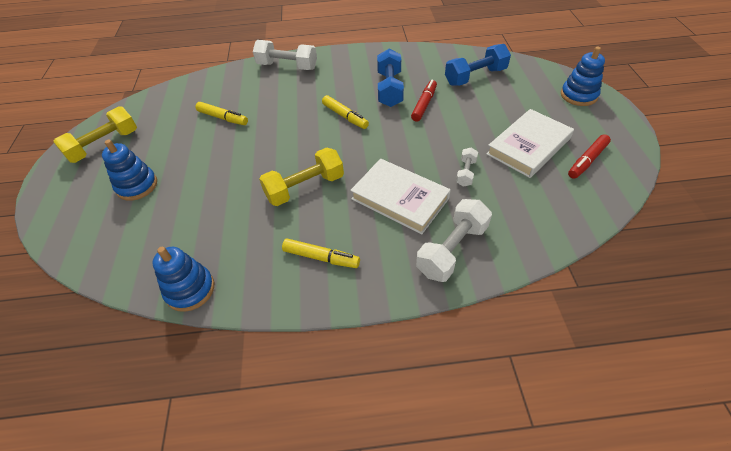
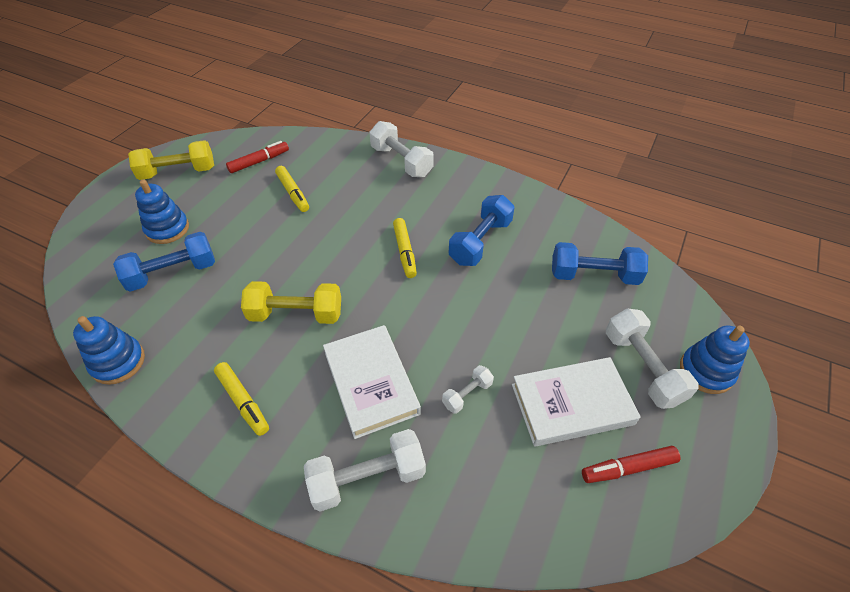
camera: 30 degrees right, 0 degrees up
(174, 211) = (173, 273): none -> blue dumbbell
(424, 104) = (500, 281): red marker -> red marker (259, 162)
(546, 110) = (642, 368): none -> white dumbbell

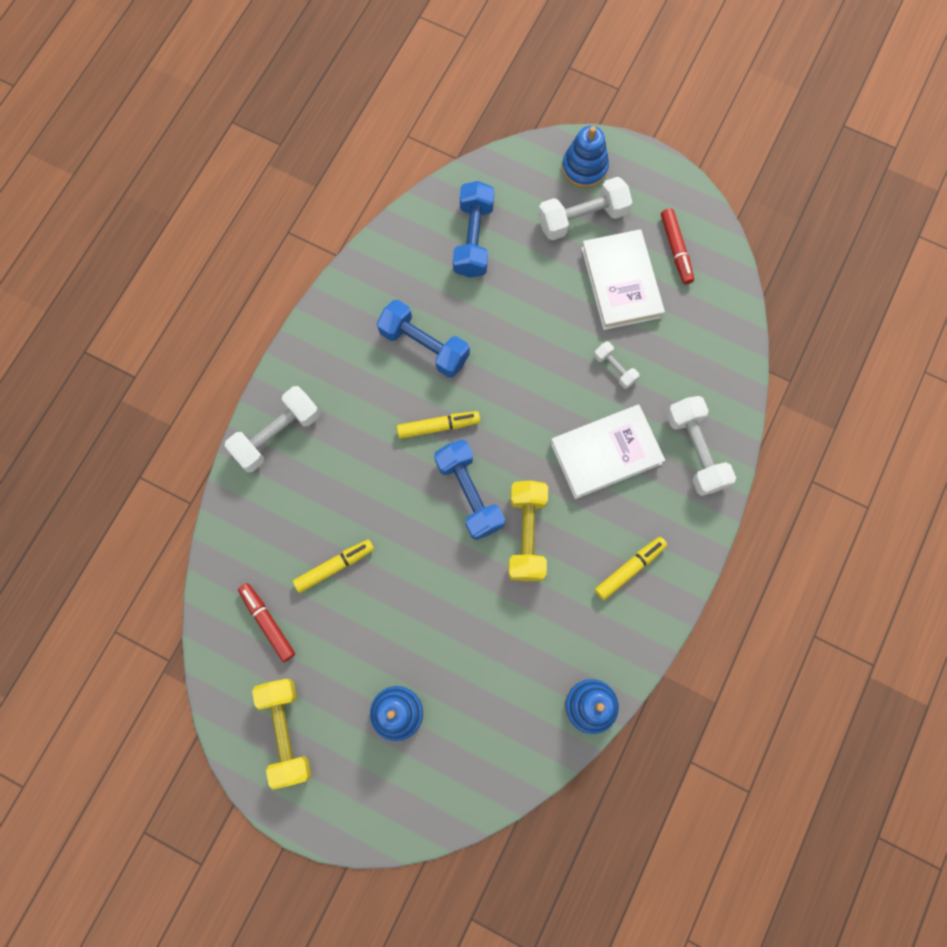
camera: 90 degrees left, 25 degrees up
(173, 273) = (469, 684): blue dumbbell -> blue dumbbell (469, 494)

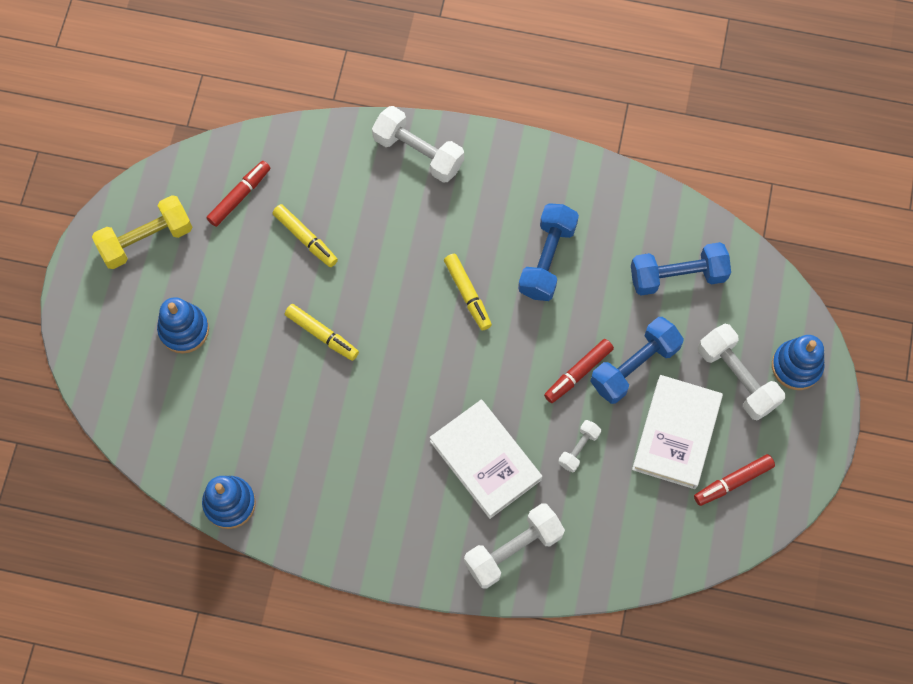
camera: 75 degrees right, 5 degrees down
(469, 494) = (408, 340): blue dumbbell -> blue dumbbell (634, 366)
(527, 534) = (381, 404): yellow dumbbell -> none
(543, 349) = (578, 373): none -> red marker
(621, 282) = (676, 433): white book -> white book turned 45 degrees counterclockwise
(630, 569) = (372, 510): yellow marker -> yellow marker (322, 335)

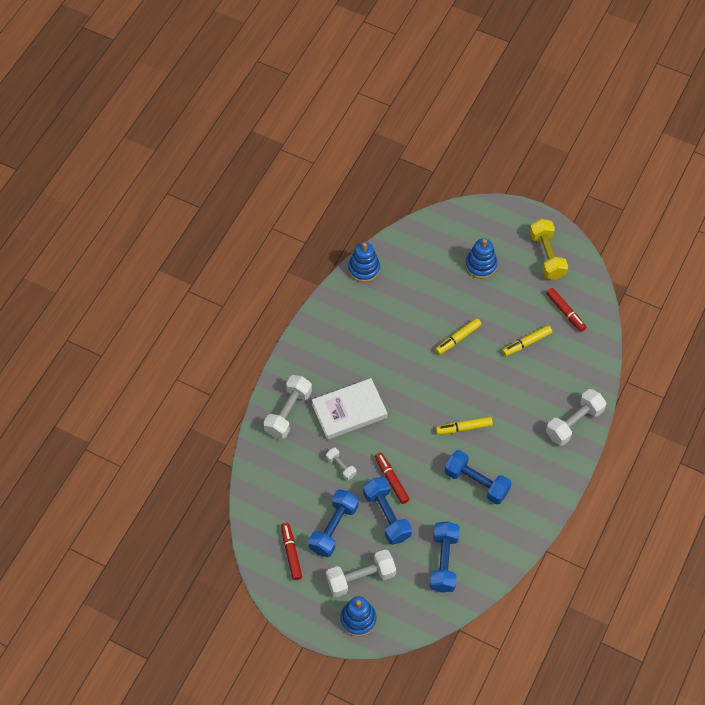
camera: 105 degrees right, 10 degrees down
(513, 549) = (288, 412): white dumbbell -> white dumbbell turned 45 degrees clockwise
(676, 433) = (333, 528): white book -> blue dumbbell

